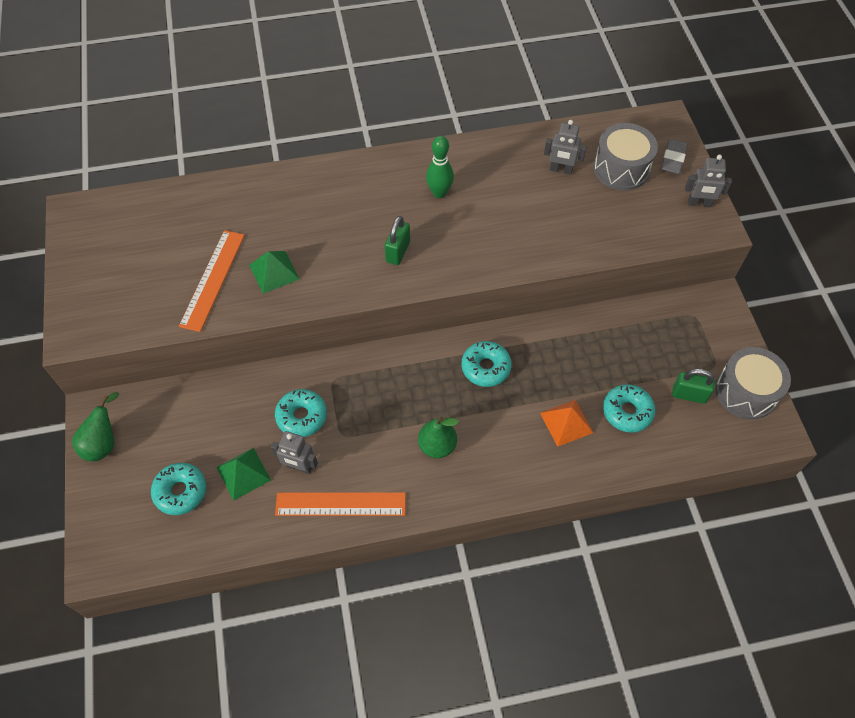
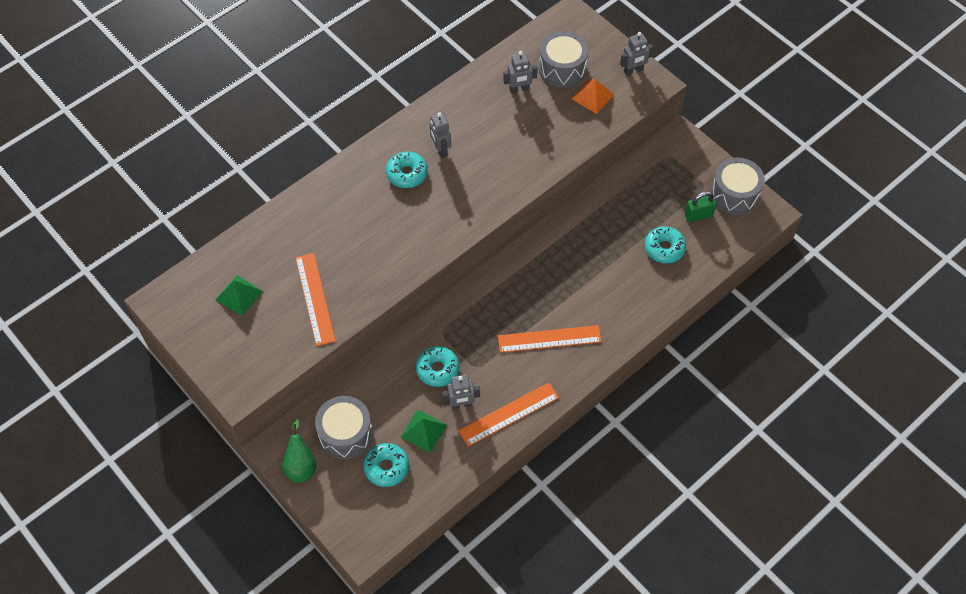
camera: 30 degrees left, 0 degrees up
(167, 434) = (345, 434): none -> grey drum
(274, 272) = (358, 270): green pyramid -> green pyramid (239, 295)
(398, 252) = (441, 210): green padlock -> none
(437, 445) = (549, 339): green pear -> orange ruler
(439, 193) = (440, 150): green bowling pin -> grey robot
(485, 367) = (547, 266): turquoise donut -> turquoise donut (407, 174)
(566, 422) = (628, 277): orange pyramid -> orange pyramid (592, 96)
(673, 159) = (595, 44): grey eraser -> none

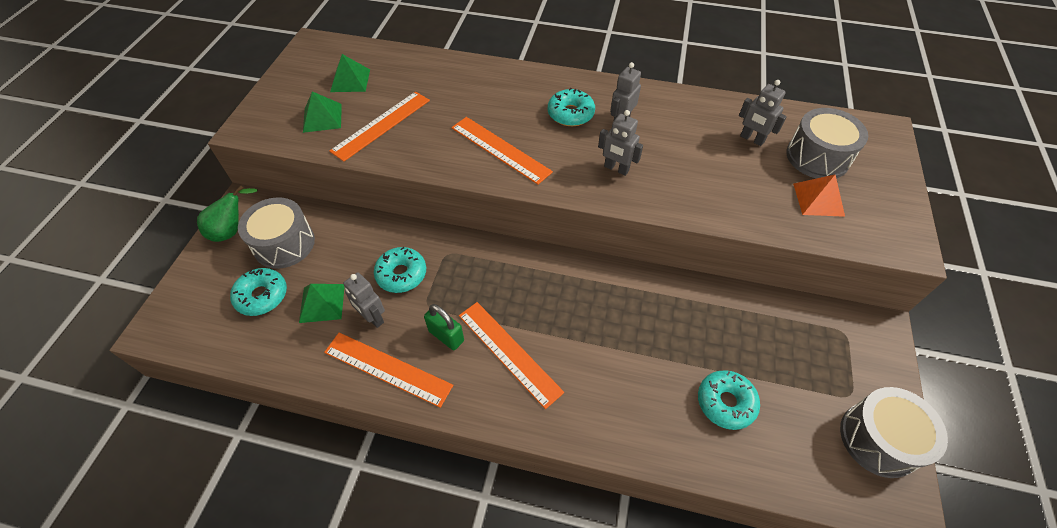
camera: 55 degrees right, 5 degrees down
(271, 334) = (322, 118): none -> green pyramid
(406, 237) = (500, 149): none -> orange ruler
(633, 71) = (894, 216): grey robot -> grey robot (616, 169)
(698, 215) = (806, 414): green padlock -> green padlock (446, 336)

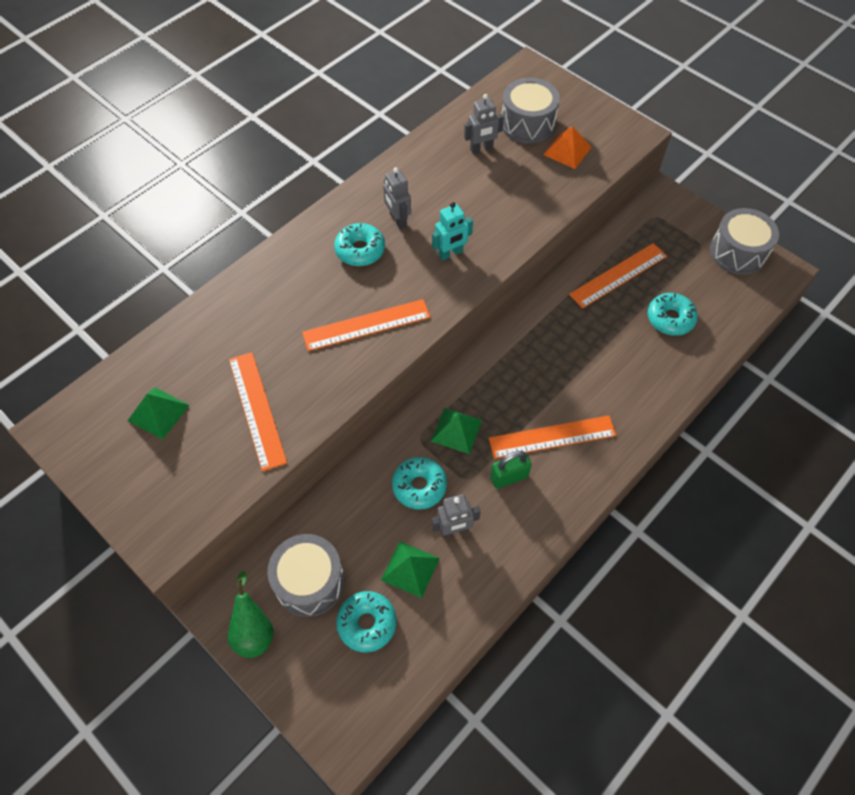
camera: 60 degrees left, 5 degrees up
(322, 118) = (201, 461): green pyramid -> green pyramid (456, 430)
(387, 369) = (516, 537): orange ruler -> orange ruler (618, 275)
(616, 169) = (451, 253): grey robot -> turquoise robot

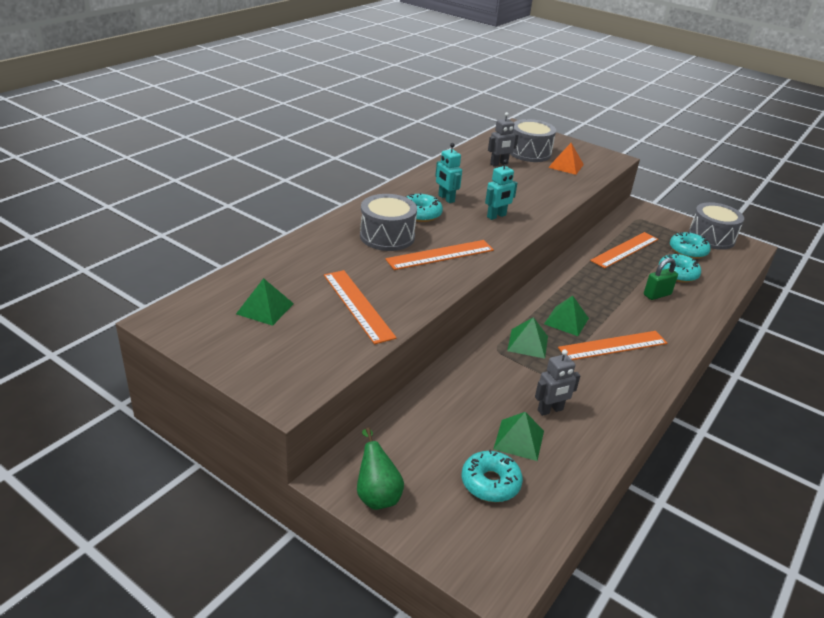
camera: 10 degrees left, 25 degrees down
(309, 581) = (424, 453): grey drum -> grey drum (387, 236)
(397, 220) = (446, 198): grey robot -> turquoise robot
(419, 486) = (507, 381): turquoise donut -> turquoise donut (688, 251)
(509, 477) = (586, 373): green padlock -> green padlock (657, 295)
(510, 396) = (566, 321): none -> green pyramid

